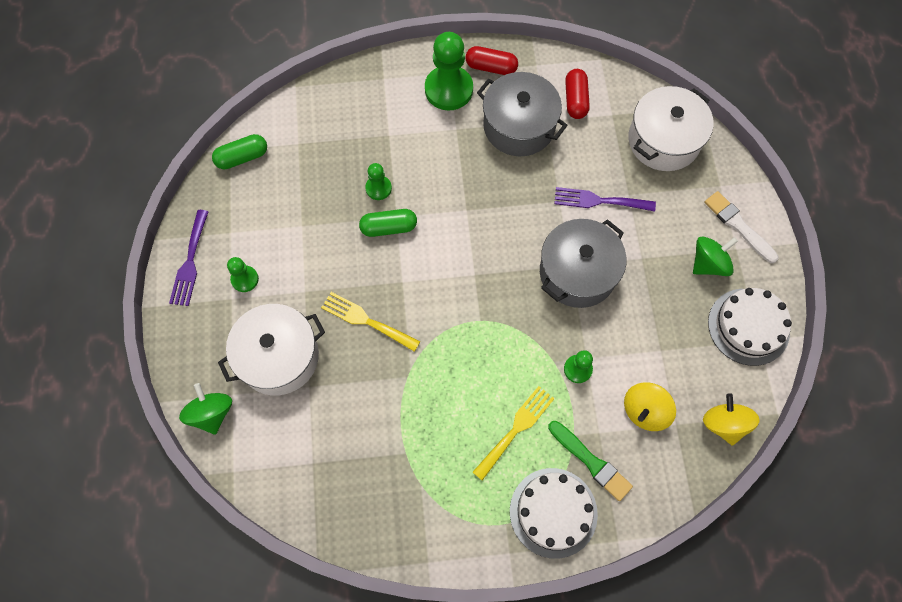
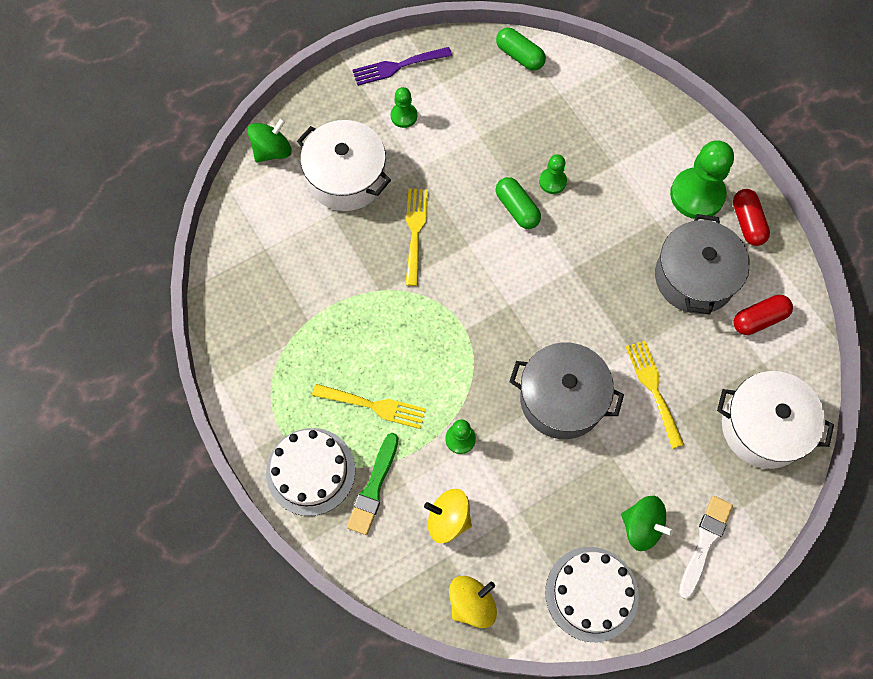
camera: 65 degrees right, 0 degrees up
(599, 201) = (653, 389): purple fork -> yellow fork

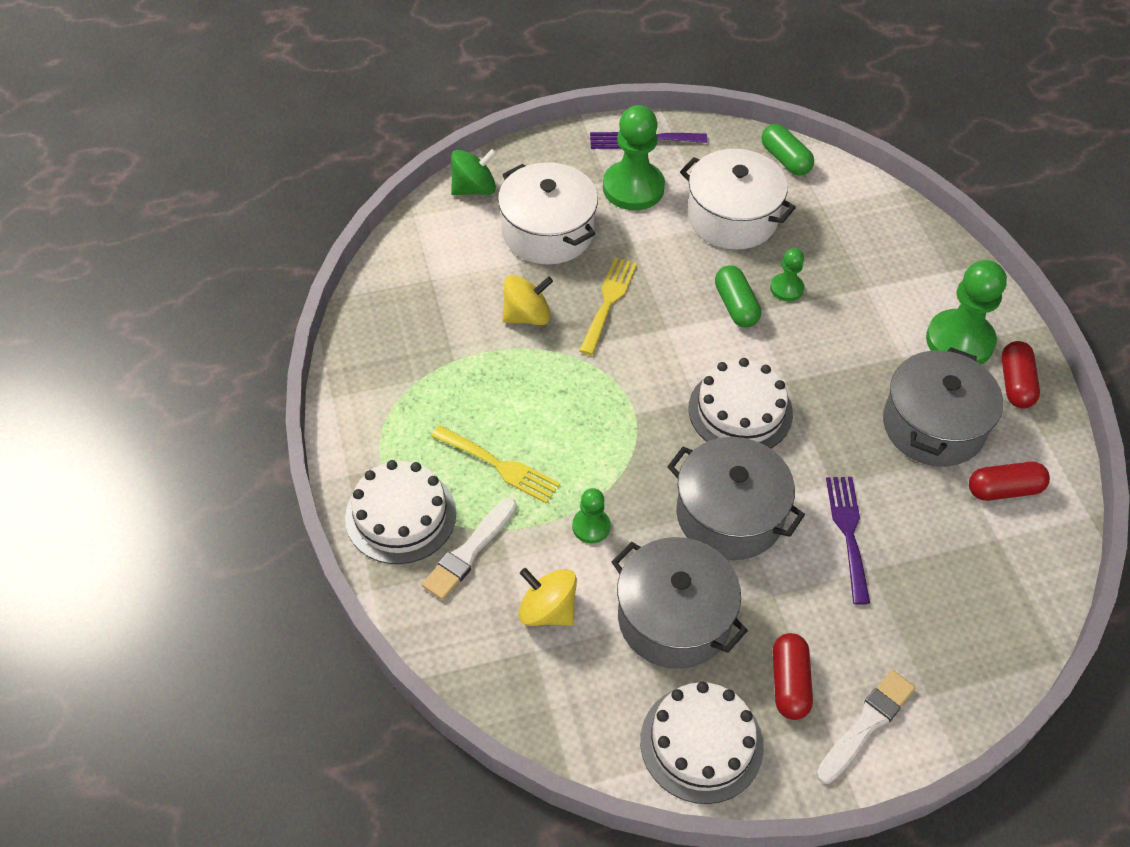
camera: 15 degrees right, 15 degrees down
(374, 487) = (469, 551): green brush -> white brush
(404, 116) = (633, 188): green pawn -> green pawn, size x1.96
(472, 603) = (545, 713): yellow spinning top -> yellow spinning top (527, 316)
(544, 498) = (674, 618): none -> grey pot
(546, 304) = (740, 411): none -> white cake
(642, 527) = (789, 683): green spinning top -> red capsule
(653, 389) = (848, 532): yellow fork -> purple fork
(763, 427) = (979, 611): white pot -> white pot (732, 217)

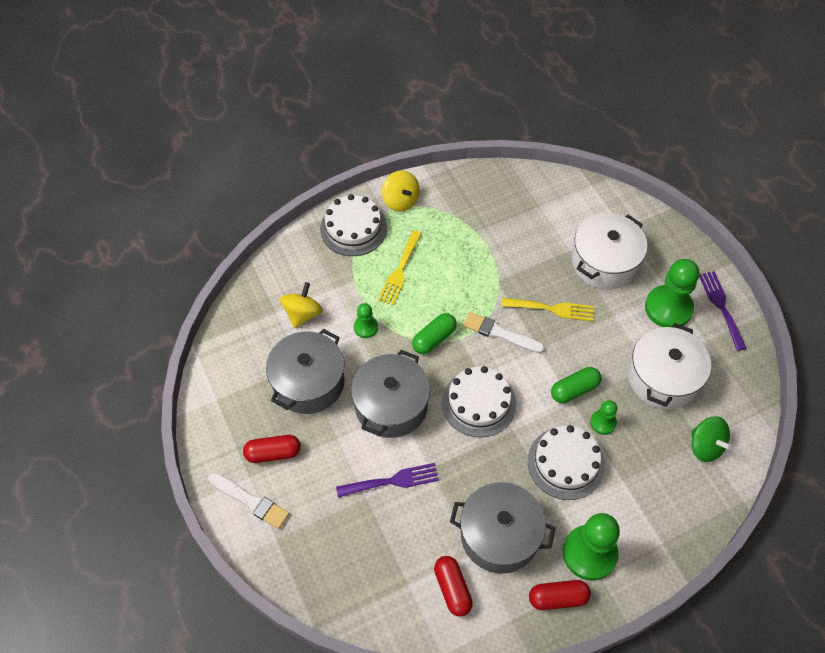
camera: 80 degrees right, 5 degrees up
(469, 551) = (335, 267): white brush -> white brush (500, 333)
(474, 189) = (629, 212): green spinning top -> green spinning top (705, 446)
(527, 316) = (524, 264): yellow spinning top -> yellow spinning top (400, 201)
(701, 743) = (227, 408): white cake -> white cake (566, 463)
(785, 159) = (742, 409): green capsule -> green capsule (434, 338)

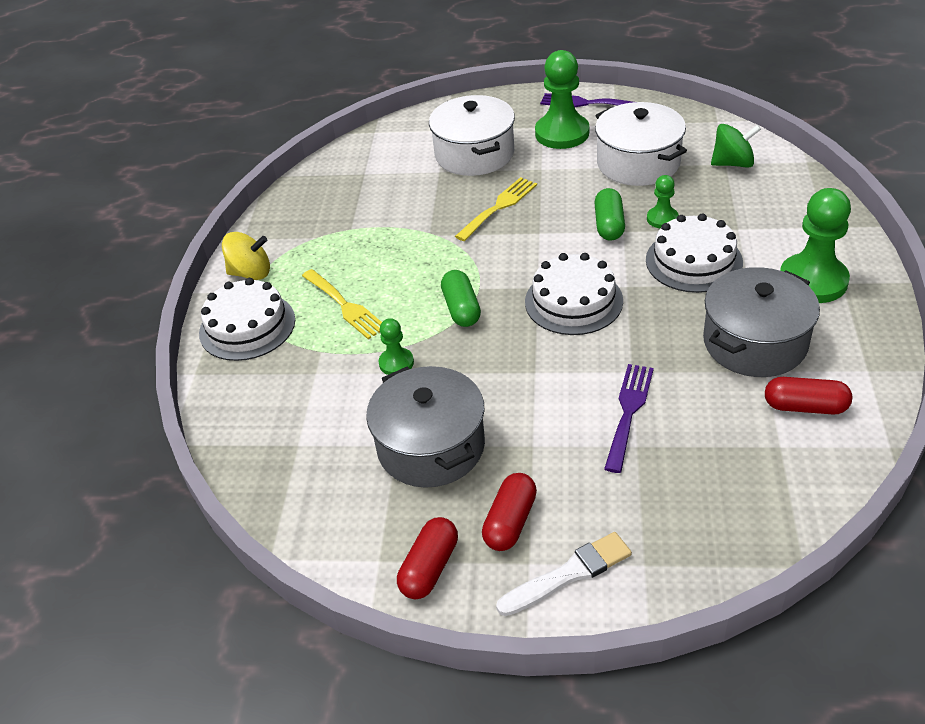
camera: 55 degrees left, 15 degrees down
(303, 314) = (325, 417): yellow spinning top -> none
(391, 405) = (523, 377): grey pot -> none
(500, 333) = (498, 254): white brush -> none
(558, 598) = (856, 323): red capsule -> red capsule (429, 568)

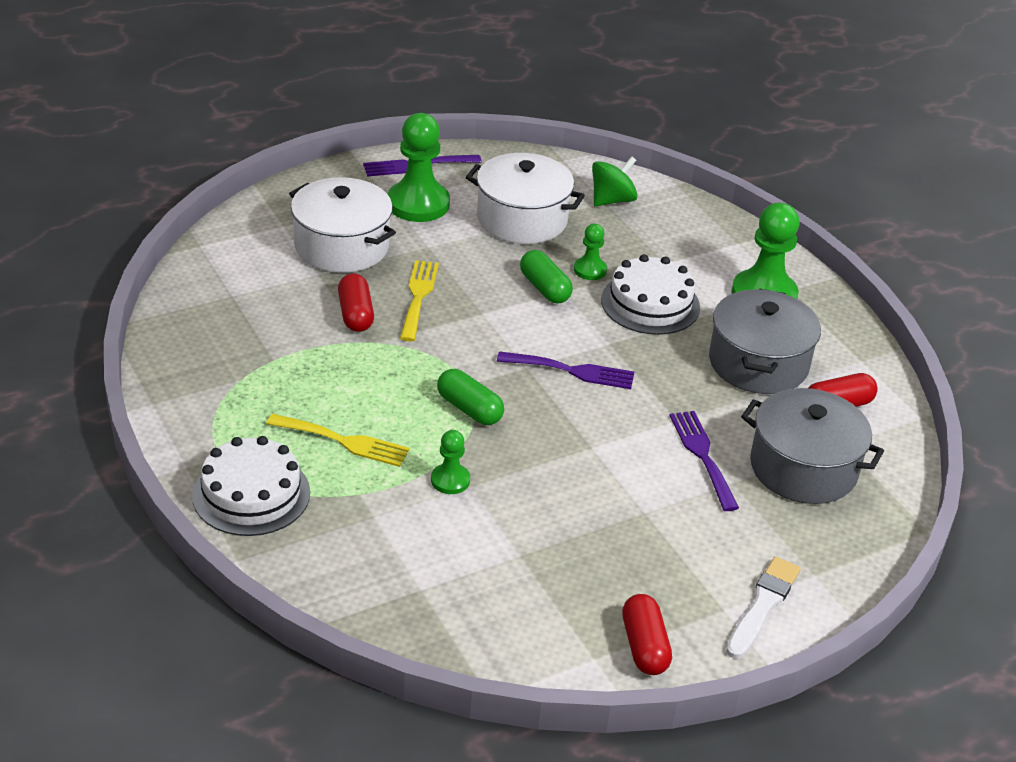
camera: 40 degrees left, 5 degrees down
(251, 273) = (199, 437): yellow spinning top -> none
(431, 446) = (553, 545): grey pot -> grey pot (803, 468)
(510, 522) = (680, 582): red capsule -> red capsule (355, 314)
(573, 301) = (572, 371): white cake -> purple fork

